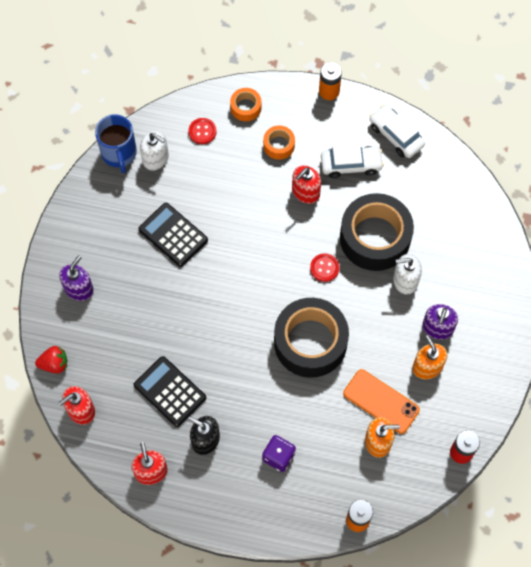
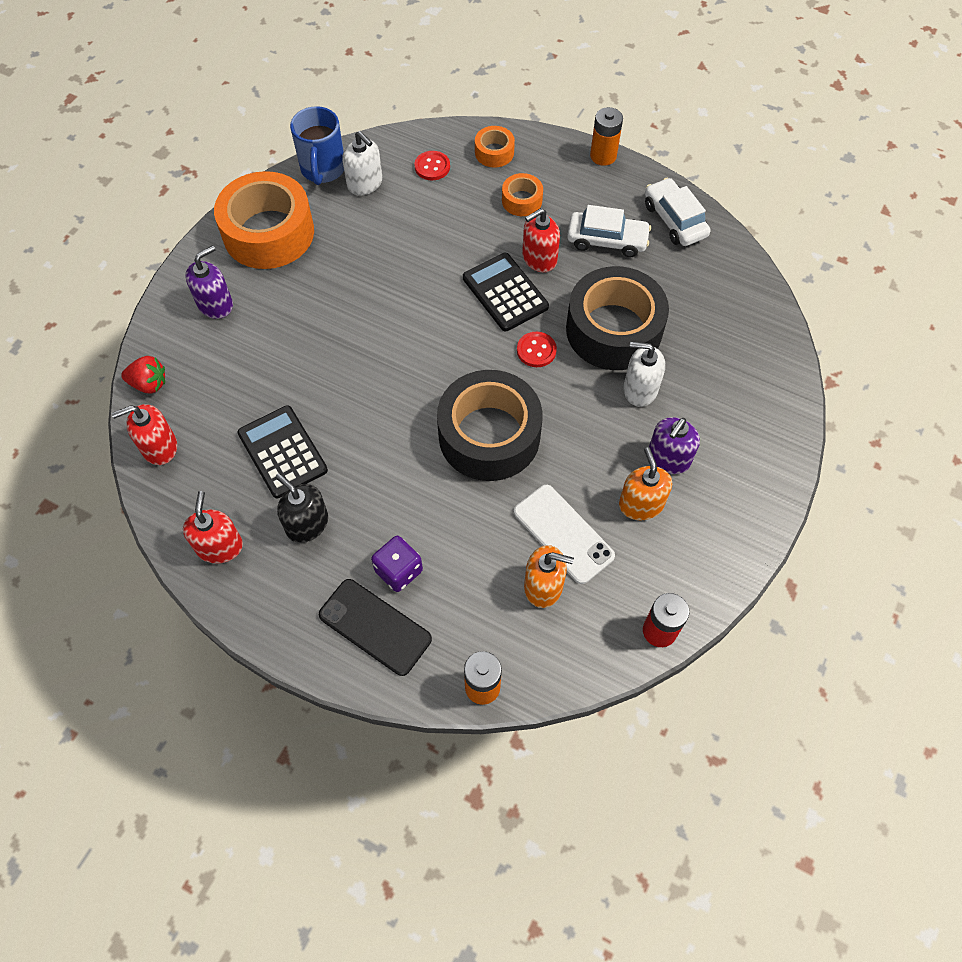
camera: 15 degrees right, 5 degrees down
(97, 219) = (268, 233): none -> orange tape
(173, 235) = (355, 270): black calculator -> black calculator (505, 292)
(275, 499) = (375, 627): none -> black phone
(381, 401) = (563, 534): orange phone -> white phone

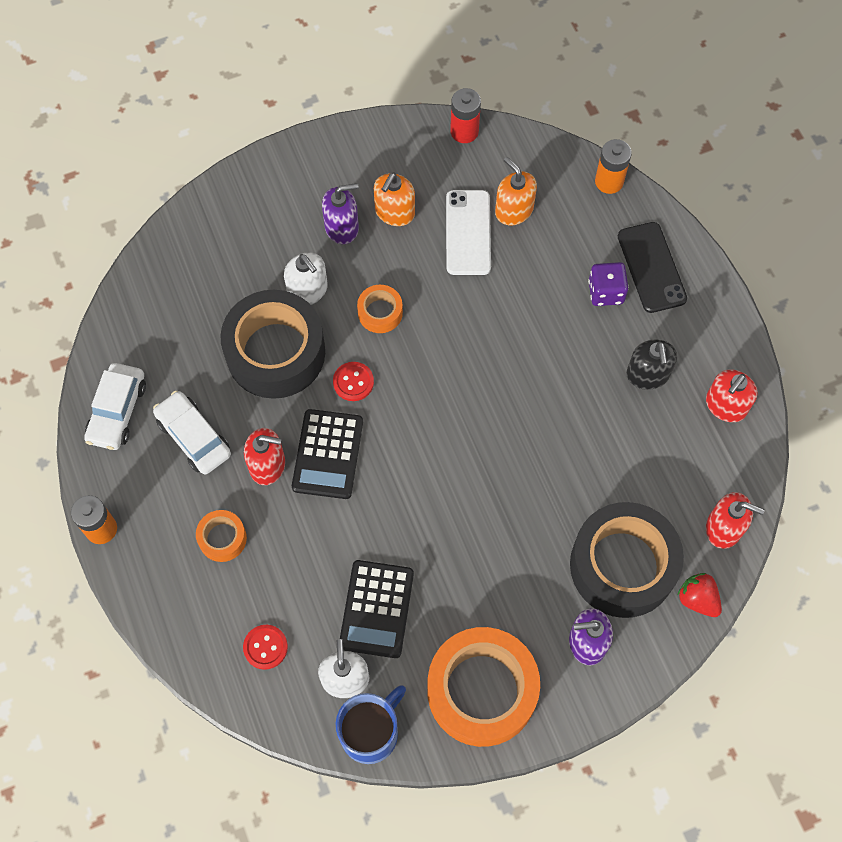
camera: 140 degrees left, 5 degrees up
(282, 452) = (626, 448): black calculator -> black calculator (377, 609)
(489, 435) = (455, 341): black tape -> black tape (622, 565)
(494, 152) = (193, 616): orange tape -> orange tape (380, 313)

